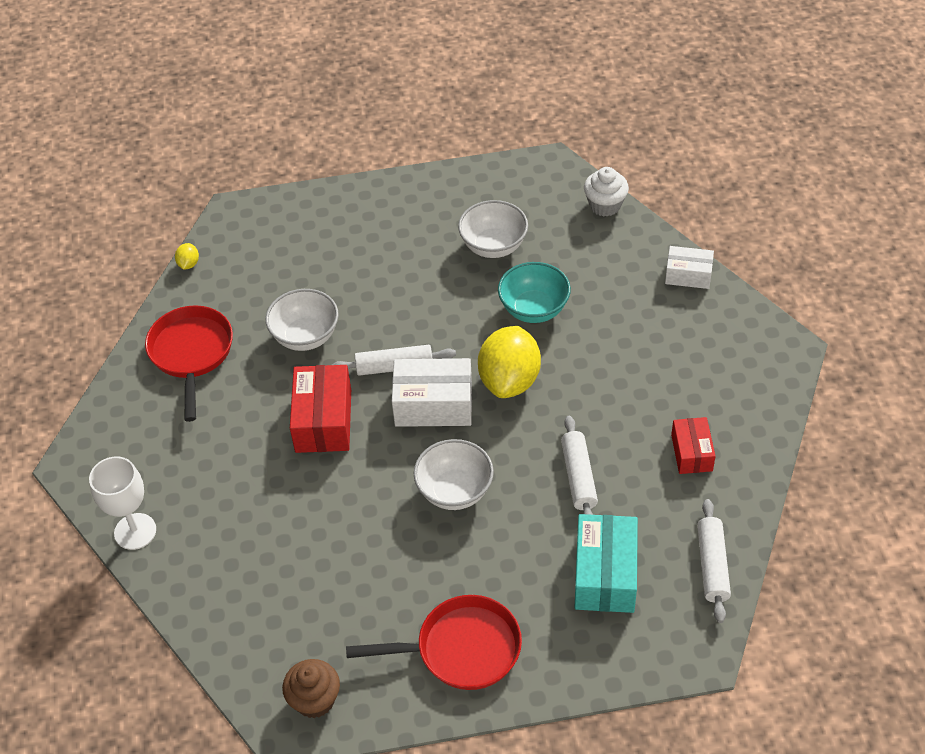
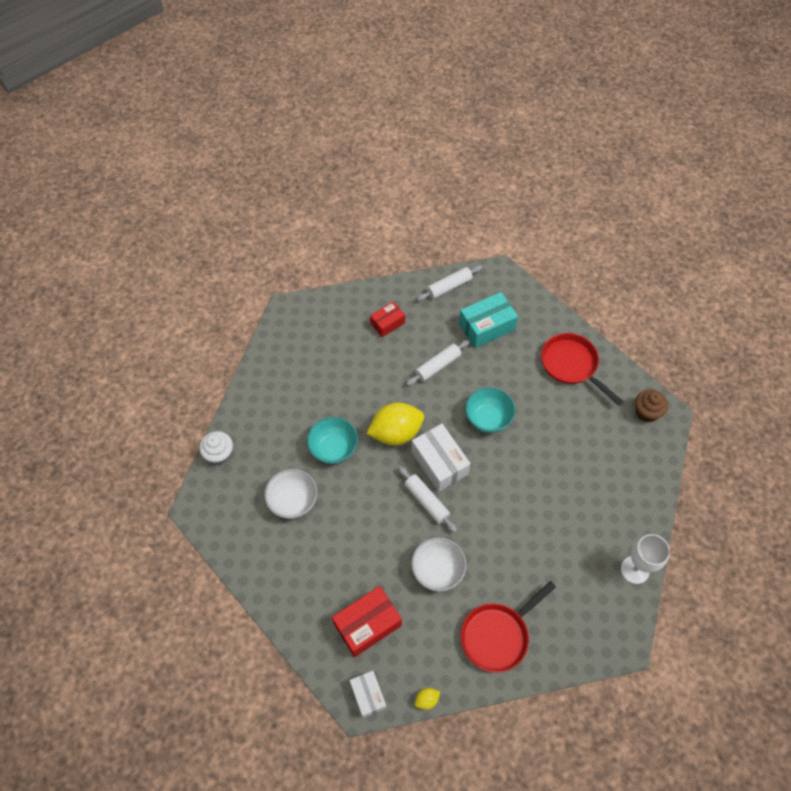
camera: 125 degrees left, 10 degrees up
(323, 421) = (491, 516): red box -> red box (367, 624)
(455, 491) = (488, 418): white bowl -> turquoise bowl
(688, 275) = (257, 380): white box -> white box (368, 695)

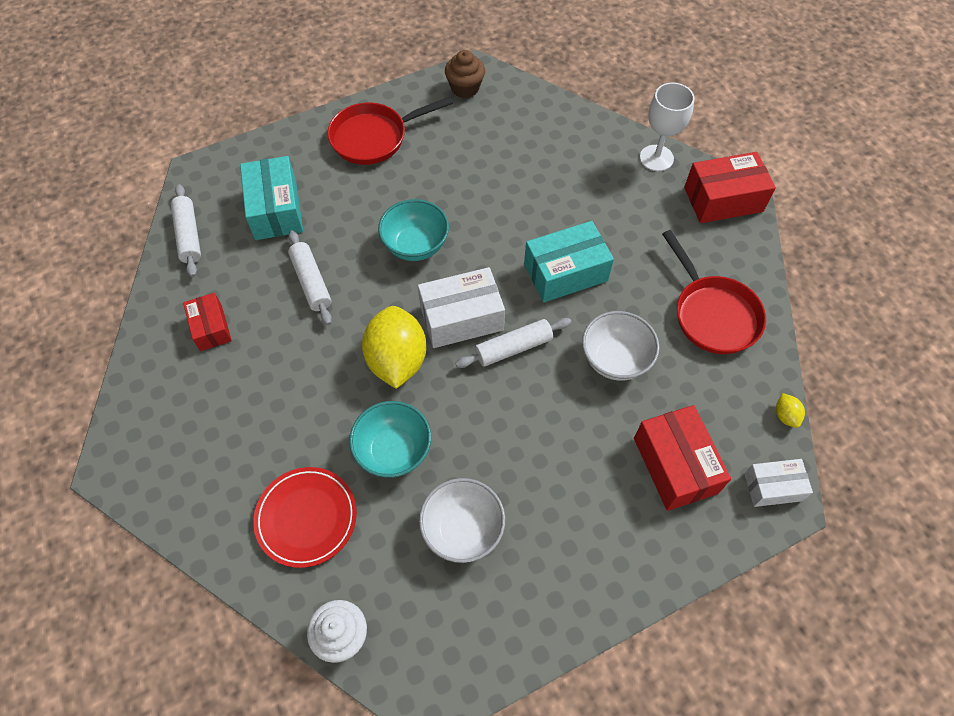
camera: 75 degrees left, 0 degrees up
(281, 415) = (306, 518): none -> red plate
(499, 522) = (565, 272): none -> turquoise box
(612, 630) = (723, 199): none -> red box

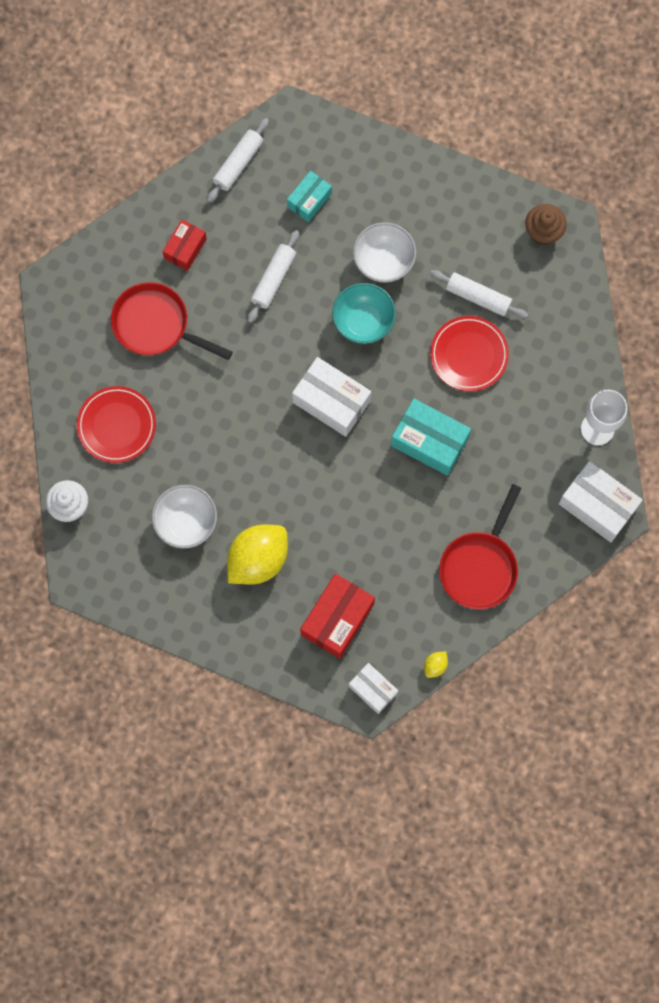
camera: 50 degrees right, 15 degrees up
(276, 210) = (309, 200): turquoise box -> turquoise box, size x0.61
(374, 138) = (433, 208): red pan -> red pan (156, 325)
(393, 451) = (200, 439): turquoise bowl -> none
(397, 360) = (264, 387): yellow lemon -> yellow lemon (258, 559)
(513, 348) = (337, 454): white rolling pin -> white rolling pin (478, 297)
(516, 196) = (469, 355): none -> red plate
(615, 359) = (385, 526): white bowl -> white bowl (383, 261)
(723, 199) = (597, 505): red box -> white box

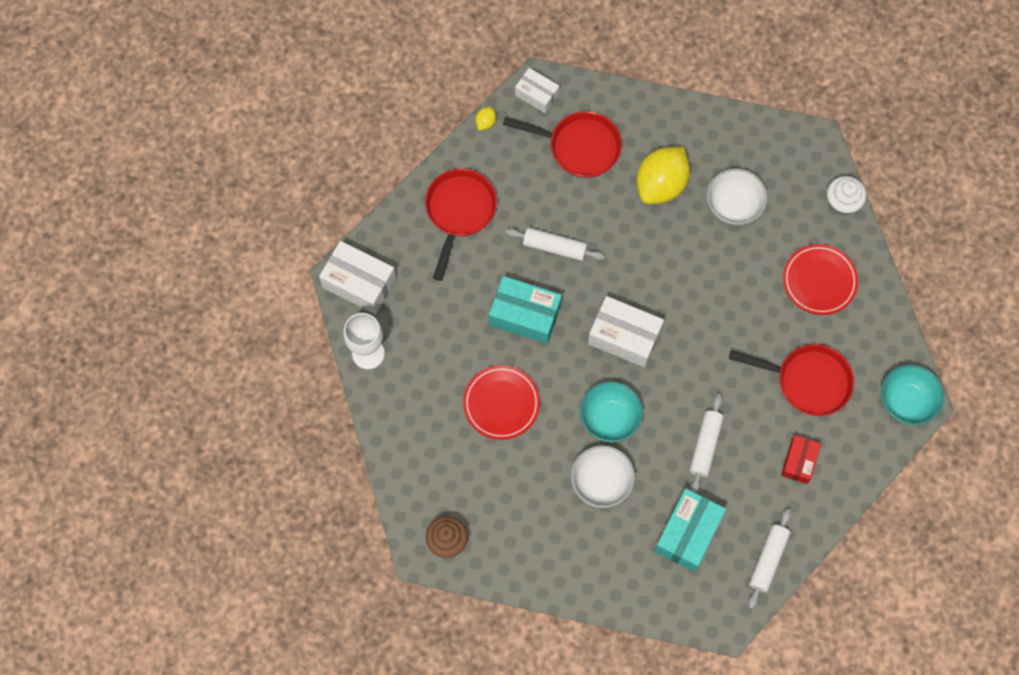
camera: 170 degrees right, 5 degrees down
(63, 288) = (906, 402): none -> turquoise bowl
(309, 200) = (688, 533): turquoise box -> turquoise box, size x1.63
(337, 619) = (579, 147): red box -> red pan
(478, 297) = (502, 462): white rolling pin -> white rolling pin (554, 247)

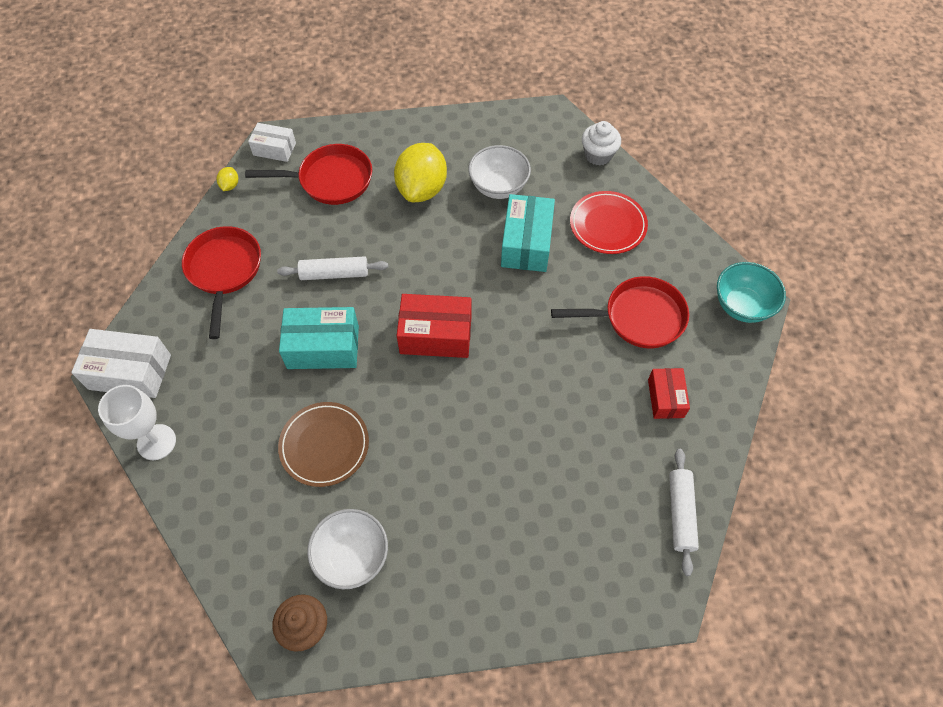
camera: 20 degrees left, 10 degrees down
(501, 403) = (324, 445): red plate -> brown plate
(601, 482) = (464, 493): white bowl -> white bowl (352, 556)
(609, 419) = (449, 421): turquoise bowl -> none
(624, 337) = (435, 335): white box -> red box
(688, 533) = (582, 515): turquoise box -> turquoise box (526, 243)
(705, 446) = (562, 415): white rolling pin -> none

